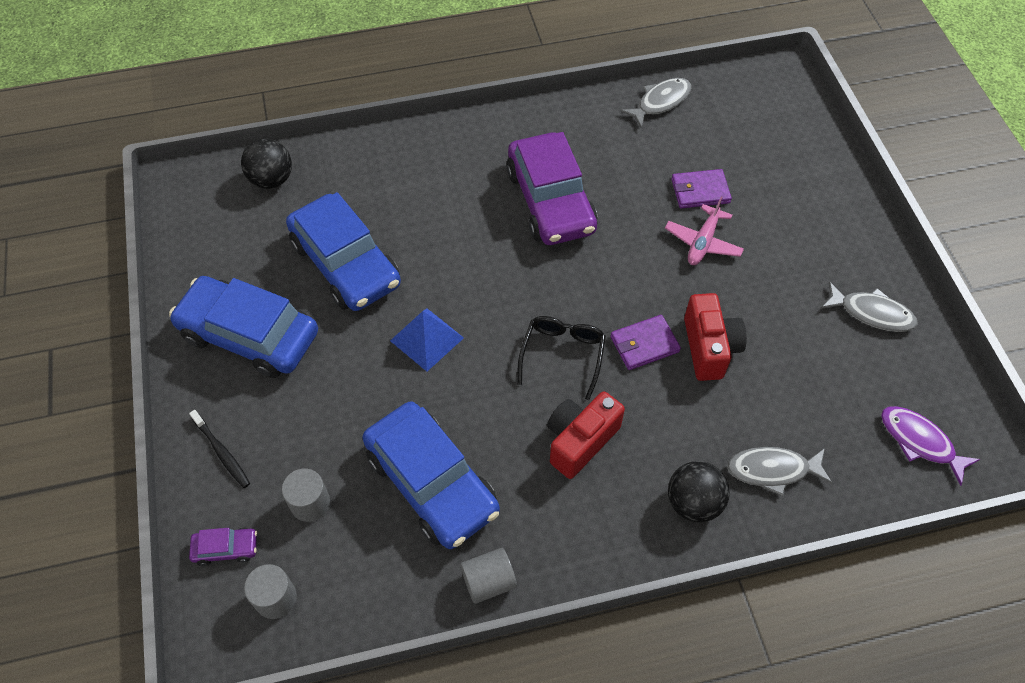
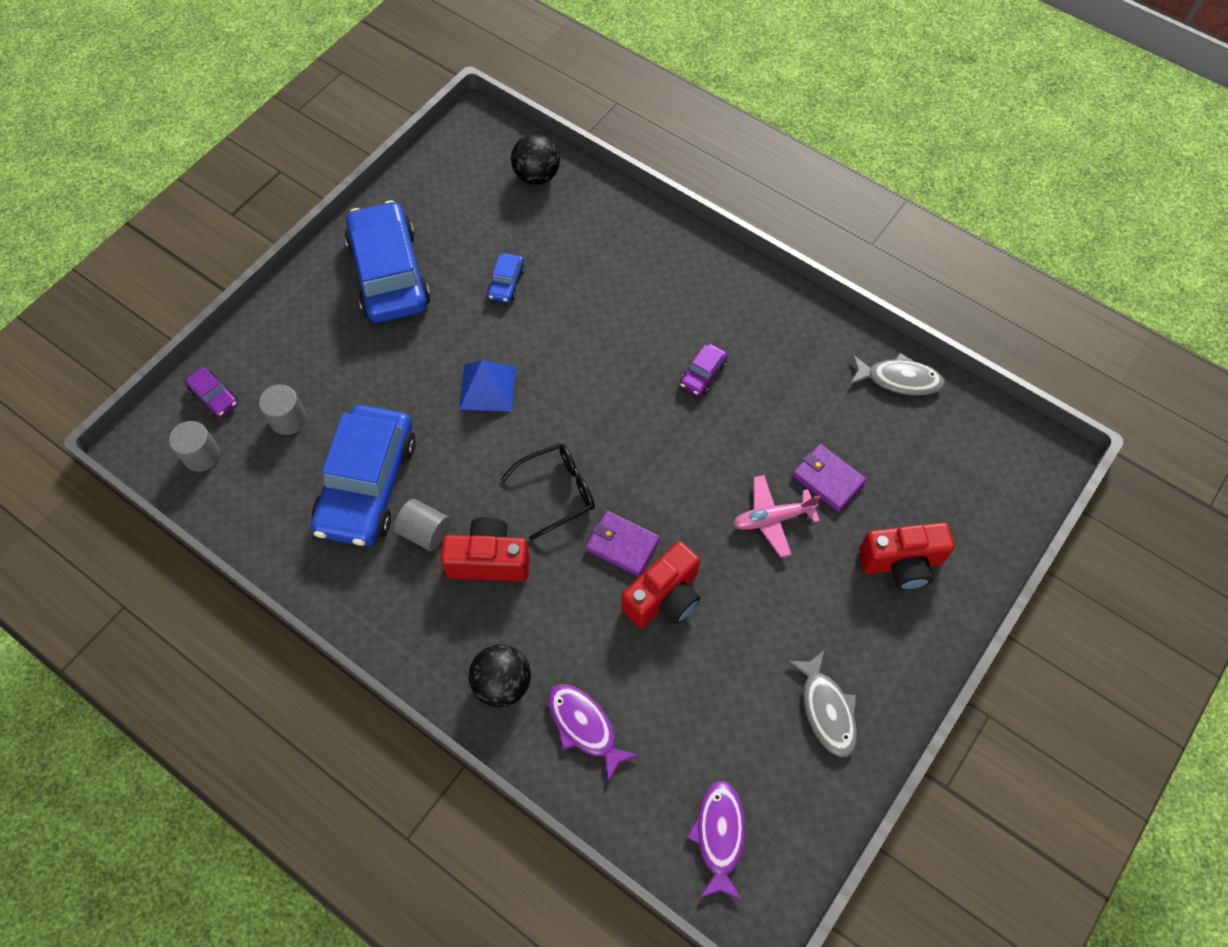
camera: 50 degrees right, 5 degrees up
(222, 453) = (283, 335): black toothbrush -> none
(346, 263) = (506, 283): blue car -> blue car, size x0.41
(489, 581) = (318, 582): grey cylinder -> grey cylinder (425, 532)
(551, 201) = (703, 374): purple car -> purple car, size x0.41
(773, 470) = (585, 727): grey fish -> purple fish
(797, 197) = (901, 563): none -> red camera

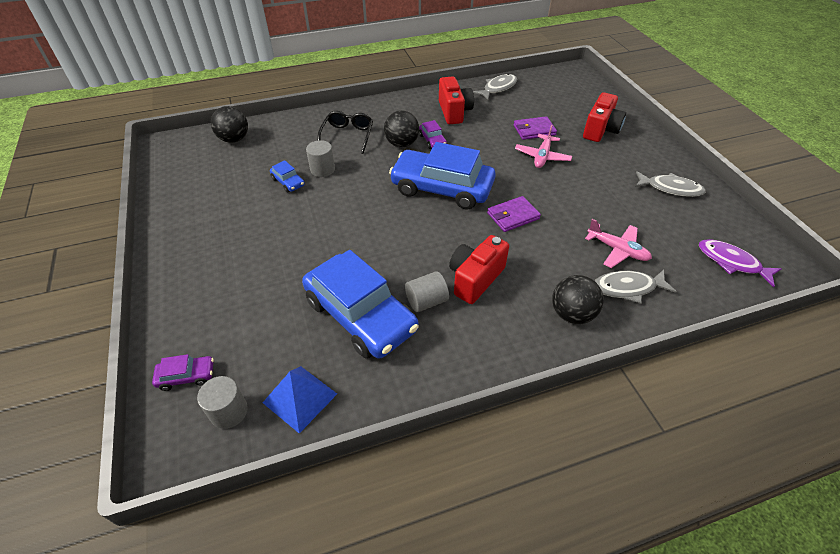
camera: 55 degrees left, 15 degrees down
(288, 419) = (260, 337): grey cylinder -> grey cylinder (322, 169)
(389, 274) = (214, 228): blue car -> blue car (442, 188)
(487, 387) = (350, 222): blue pyramid -> blue pyramid (300, 398)
(558, 491) = (453, 226): black glasses -> black glasses (347, 136)
(585, 727) = (628, 288): purple fish -> grey fish
(645, 689) = (617, 250): none -> pink plane
(664, 597) = (561, 215): red camera -> red camera (454, 112)
(667, 345) = (402, 144): none -> black ball

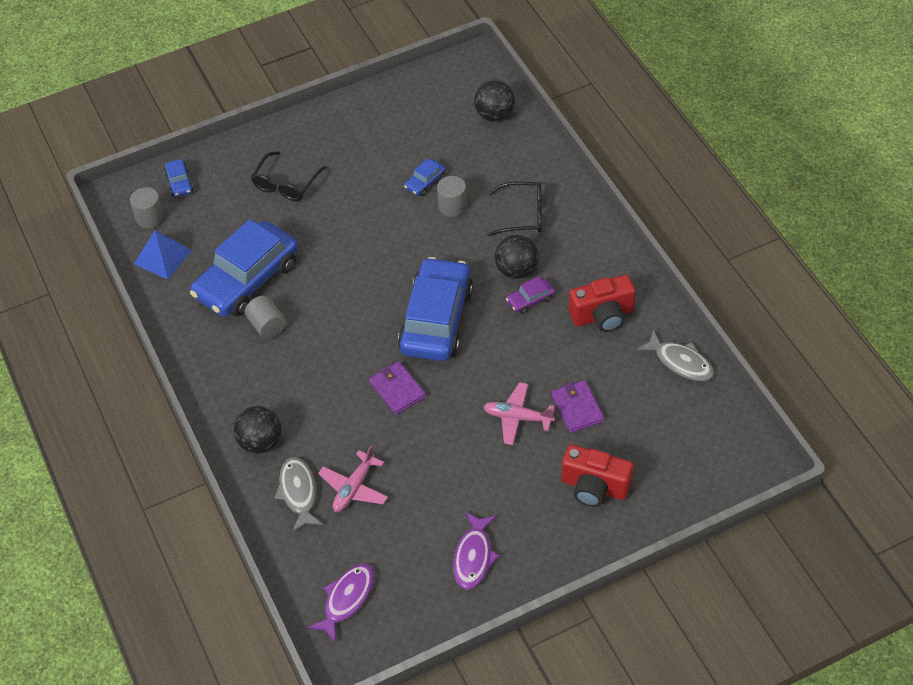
camera: 85 degrees right, 5 degrees up
(186, 376) = (179, 182): purple car -> blue car
(241, 276) = (286, 184): none -> black glasses
(475, 279) = (299, 361): red camera -> none
(670, 188) = (473, 556): grey fish -> purple fish

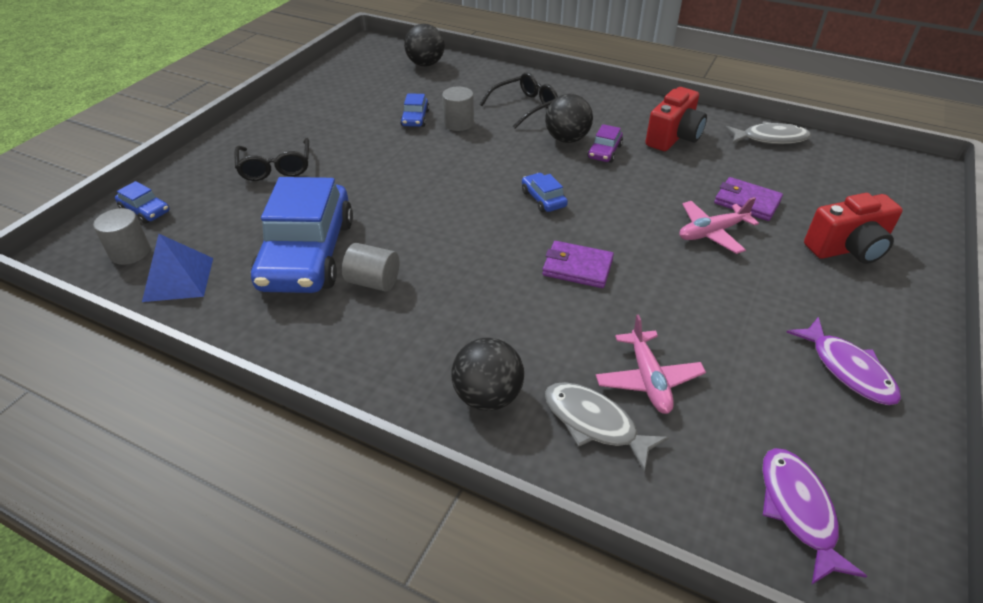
camera: 40 degrees left, 10 degrees down
(436, 319) = (543, 199): blue car -> blue car, size x0.41

